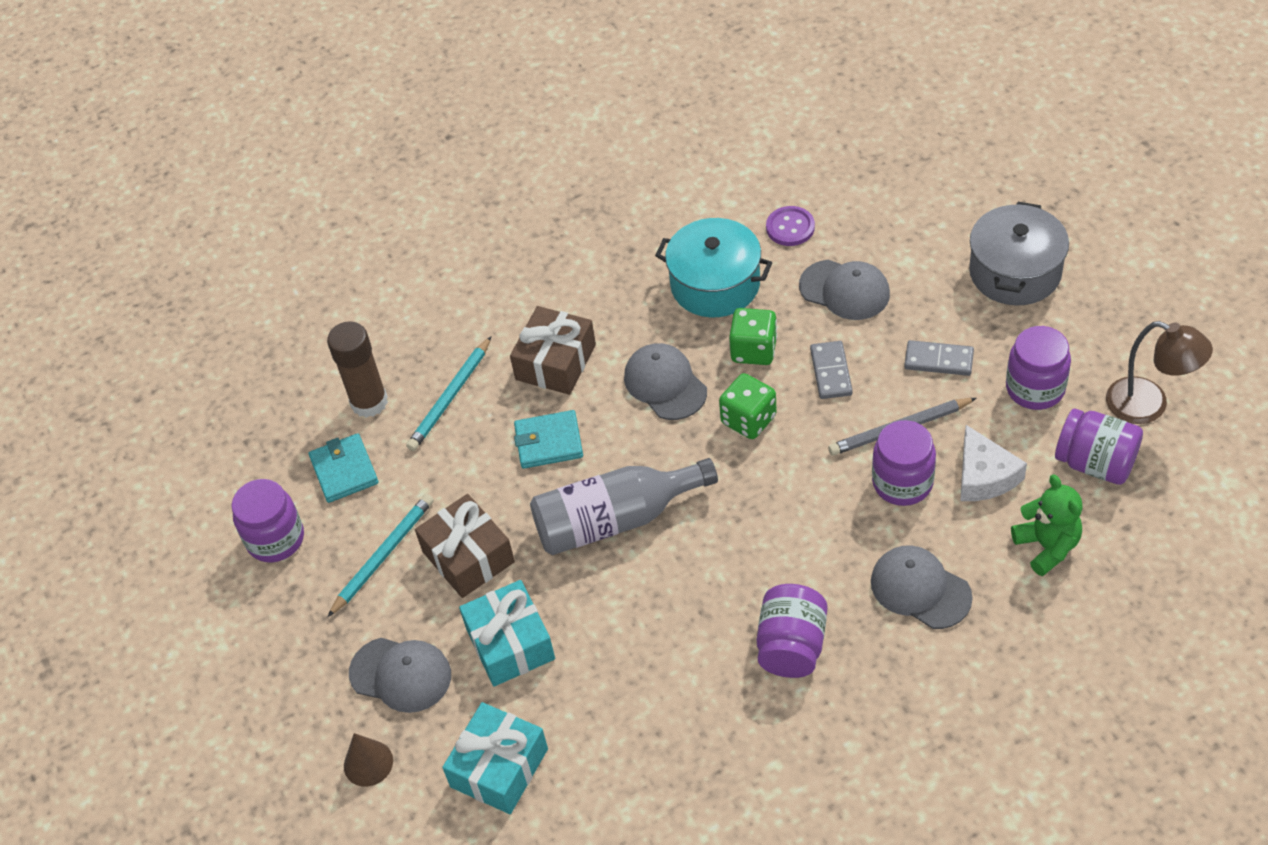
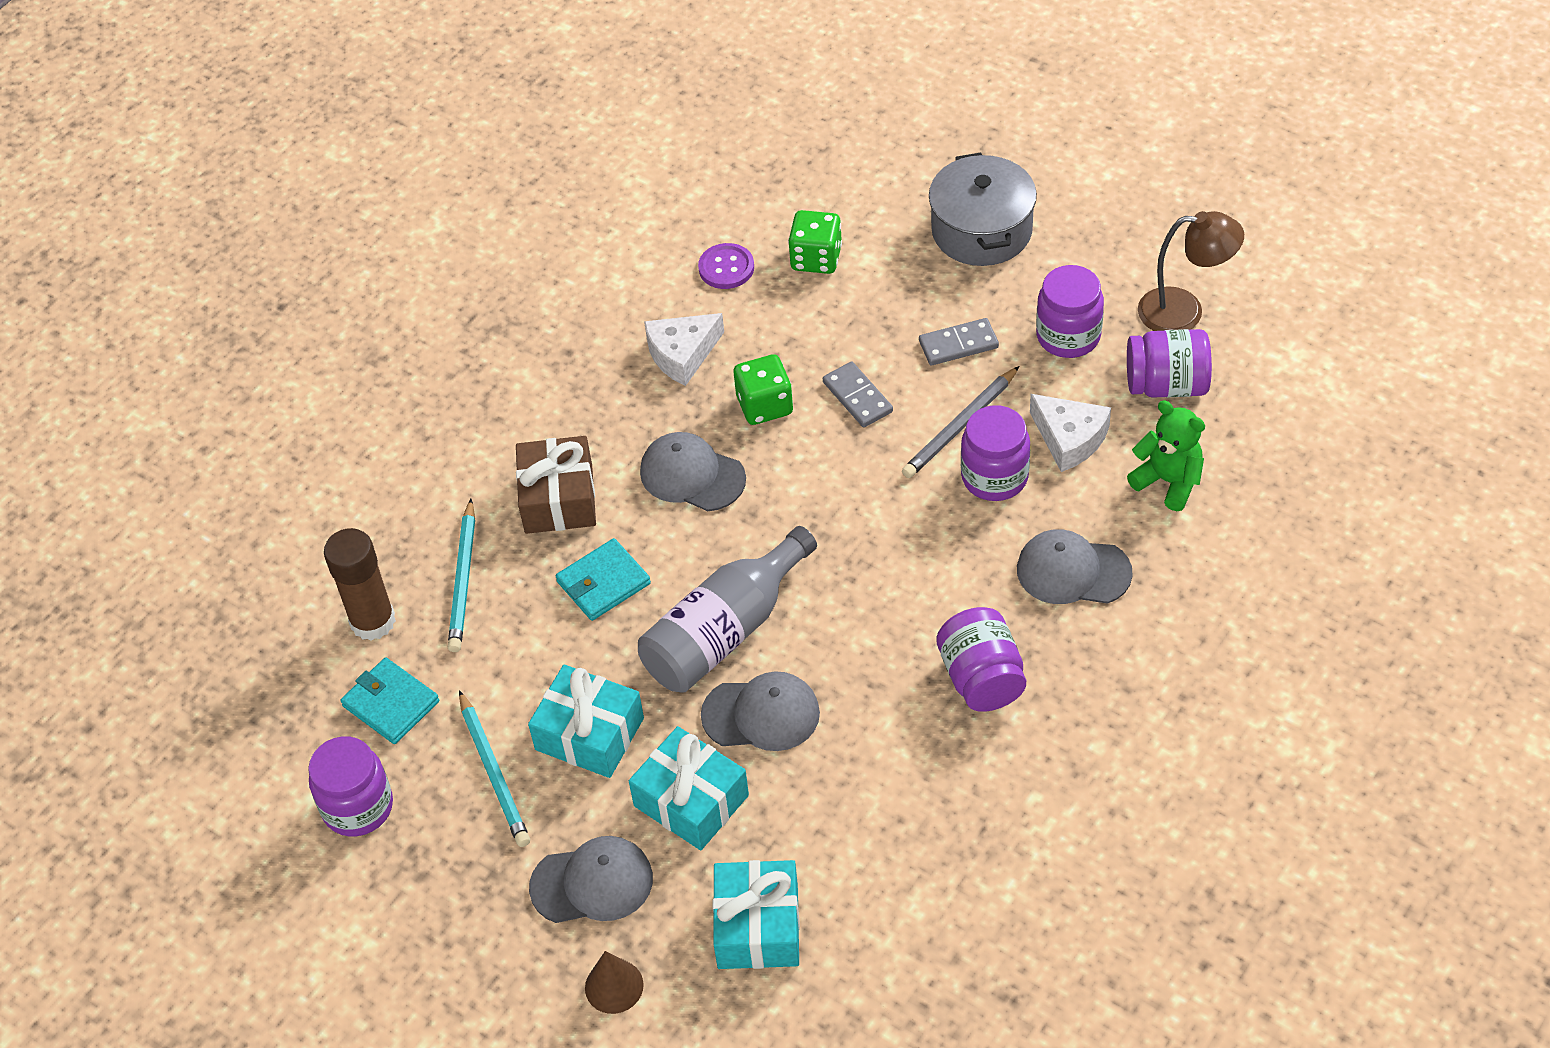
camera: 30 degrees left, 0 degrees up
(383, 556) = (494, 772): turquoise pencil -> turquoise pencil turned 150 degrees clockwise
(468, 556) = (589, 734): brown gift -> turquoise gift
(715, 284) = (682, 354): turquoise pot -> white cheese
(748, 420) = (802, 477): green dice -> green dice (816, 258)
(845, 290) = (822, 310): grey cap -> grey cap (761, 714)

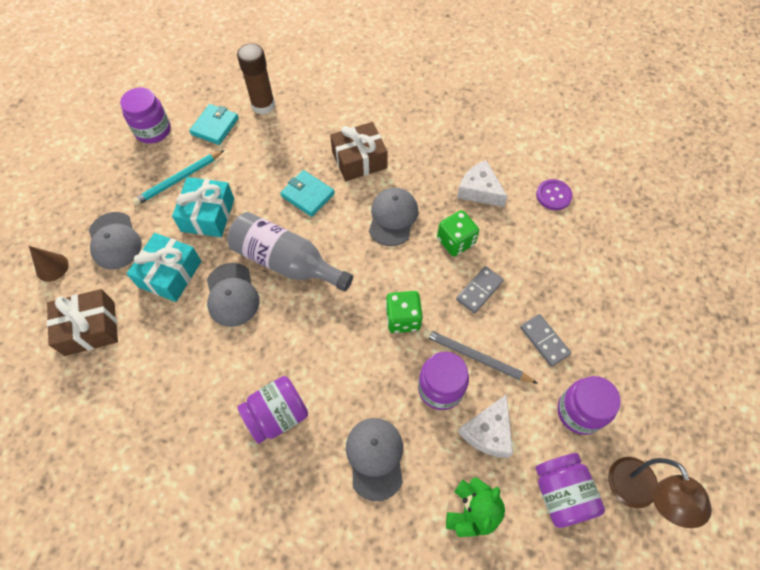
camera: 70 degrees right, 10 degrees up
(463, 579) = (296, 134): turquoise pencil -> none
(758, 926) = (90, 328): turquoise gift -> brown gift
(816, 258) = (581, 241): green dice -> green dice (403, 319)
(981, 230) = (650, 333): grey pot -> none

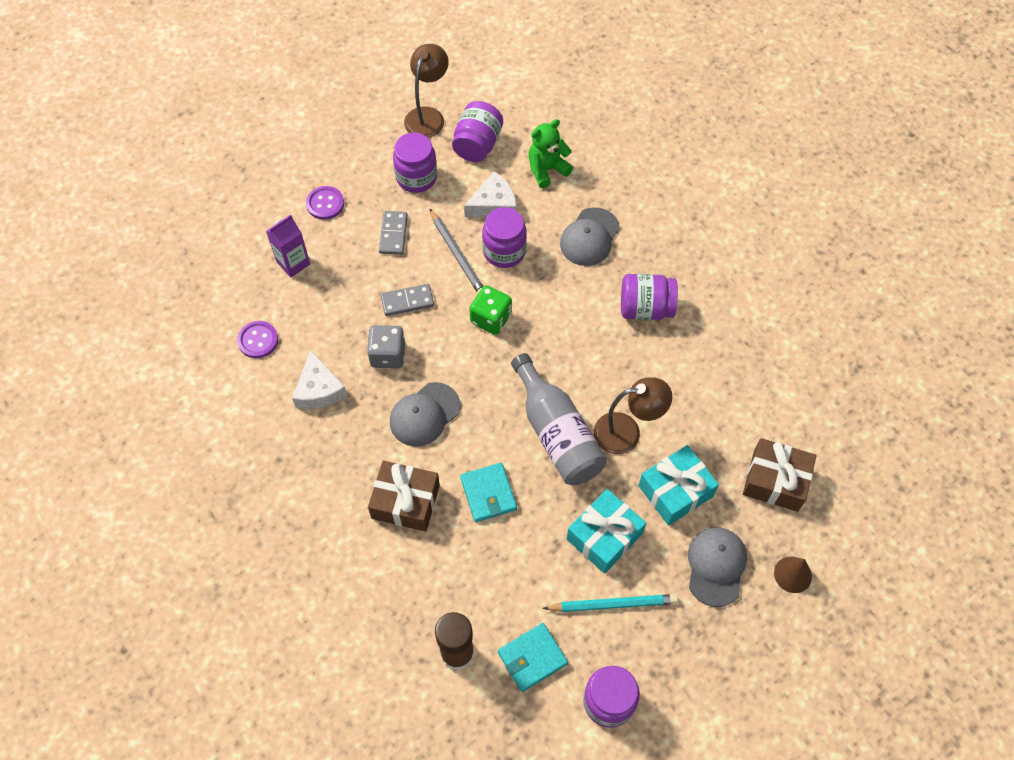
camera: 145 degrees left, 0 degrees up
(232, 295) = (627, 432): grey cap -> brown lamp
(455, 241) = (388, 355): green dice -> grey dice
(592, 264) = (293, 263): none -> purple carton
(624, 331) = (325, 204): none -> purple button

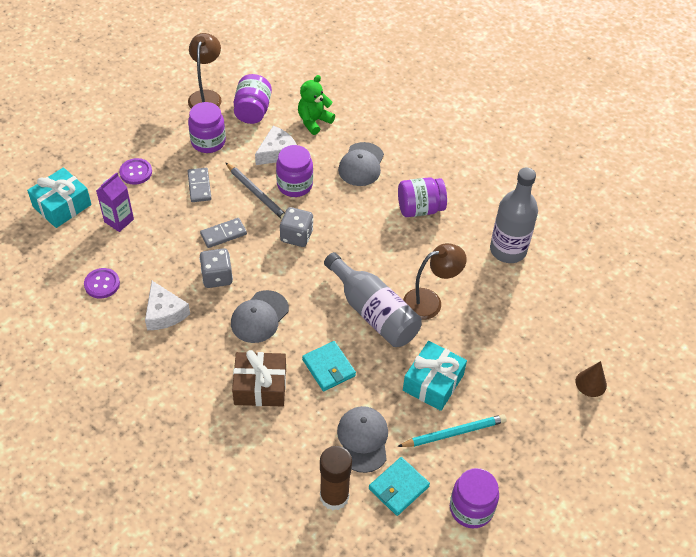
camera: 15 degrees left, 10 degrees down
(491, 318) = (296, 236): green dice -> grey dice
(675, 491) = (481, 338): turquoise gift -> turquoise gift (62, 206)
(716, 566) = (529, 388): grey cap -> grey cap (363, 439)
(738, 382) = (508, 250): none -> grey bottle
(775, 481) = (557, 317): brown gift -> none

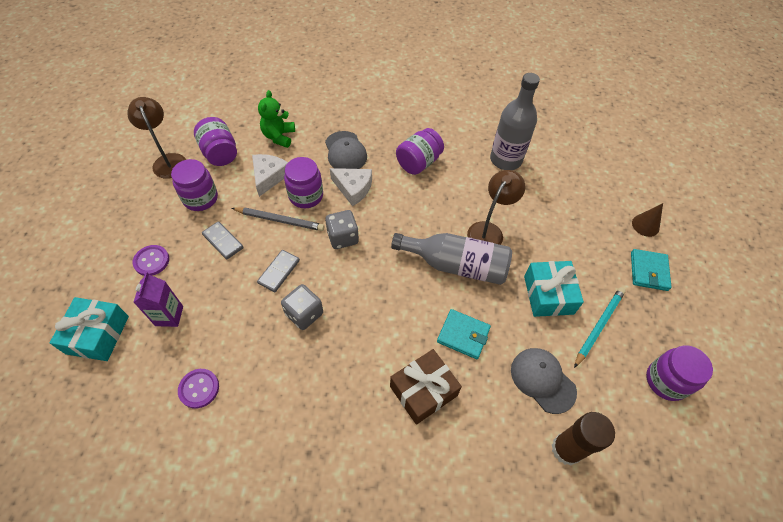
camera: 35 degrees left, 5 degrees up
(164, 313) = (283, 378): white cheese -> white cheese (353, 188)
(259, 317) = (370, 327): grey cap -> none
(398, 487) = (604, 403): turquoise wallet -> turquoise wallet (648, 271)

